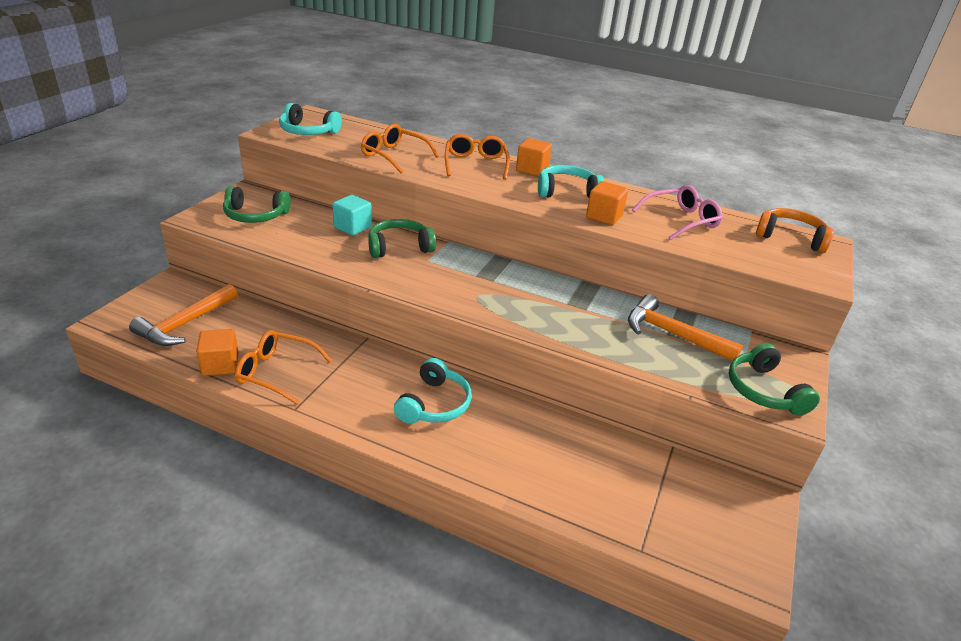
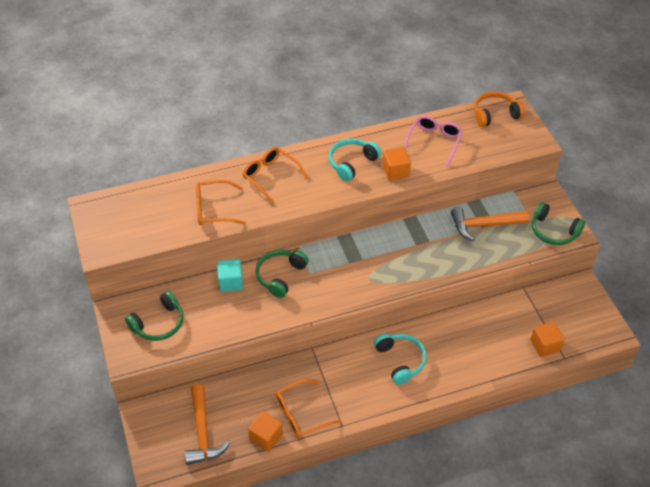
camera: 40 degrees left, 15 degrees up
(308, 131) = (122, 229): turquoise headphones -> none
(532, 169) = (308, 155): orange cube -> orange cube (545, 345)

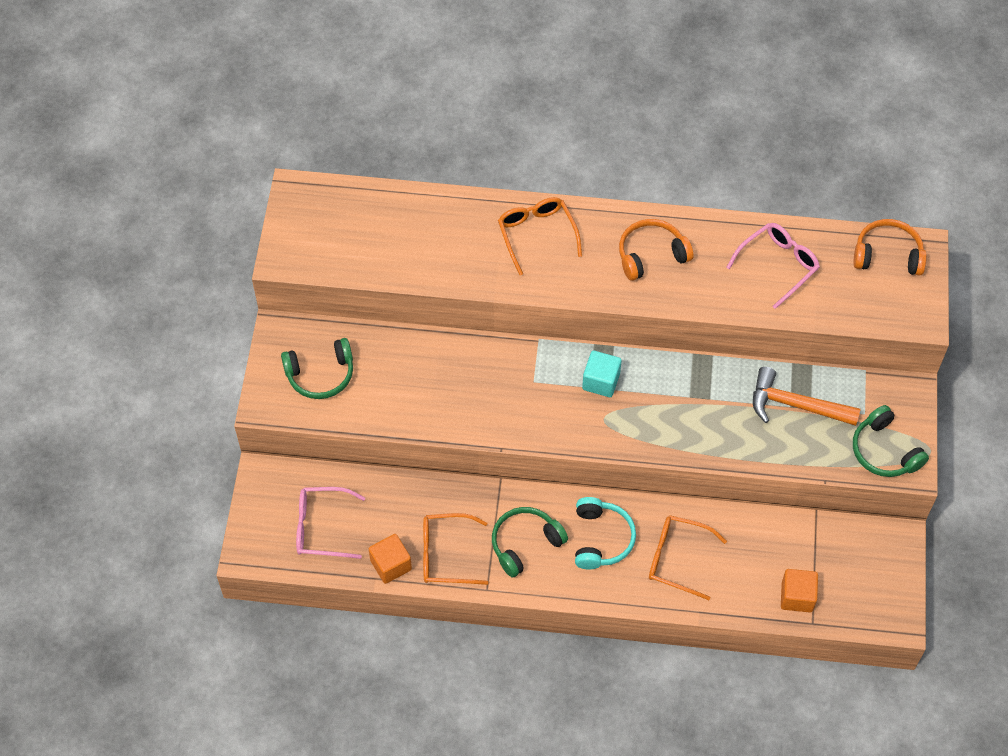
camera: 25 degrees right, 10 degrees up
(203, 432) = (321, 527): orange hammer -> pink glasses
(214, 209) = (443, 254): orange glasses -> orange glasses (677, 559)
(231, 282) = (431, 355): turquoise cube -> turquoise cube (601, 381)
(280, 276) = (495, 371): green headphones -> green headphones (525, 544)
(352, 163) = (651, 255): turquoise headphones -> orange headphones
(395, 171) = (702, 289): orange cube -> none

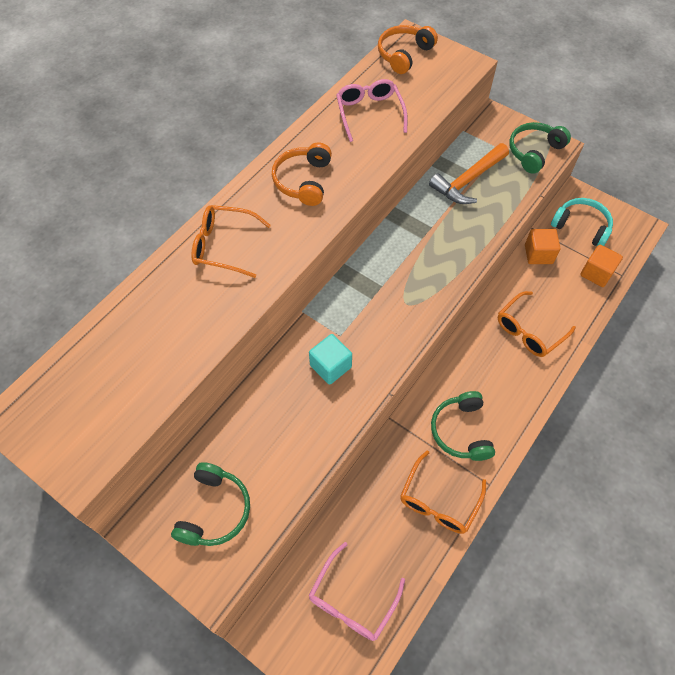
camera: 60 degrees left, 0 degrees up
(391, 565) = (425, 555): orange cube -> orange cube (538, 254)
(601, 381) = (371, 288): turquoise cube -> turquoise cube (330, 366)
(601, 539) = (485, 373): turquoise headphones -> turquoise headphones (581, 227)
(884, 451) = (534, 152): green headphones -> green headphones turned 135 degrees clockwise

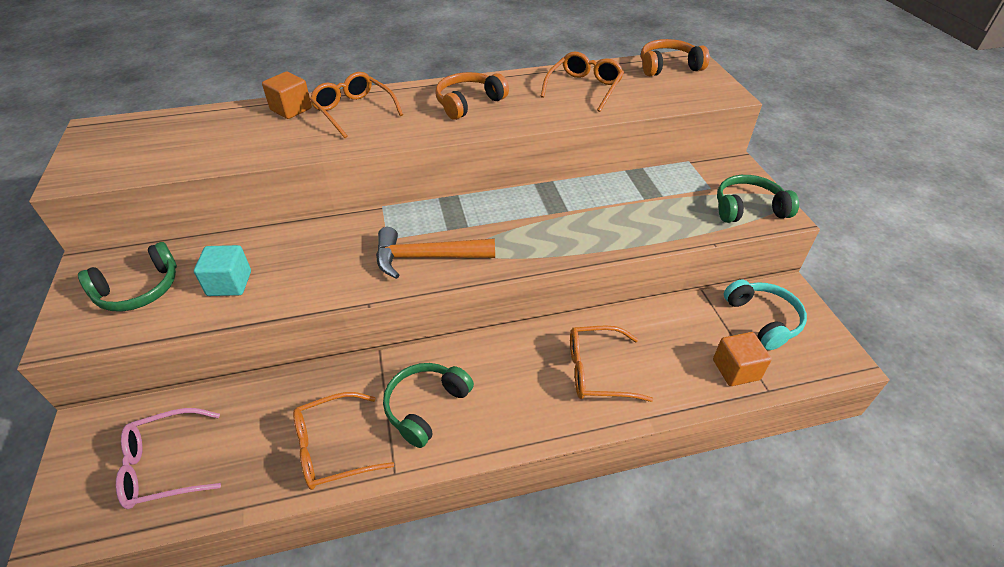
camera: 40 degrees right, 15 degrees down
(330, 366) = (350, 254): turquoise cube -> turquoise cube (229, 283)
(369, 113) = (584, 88): pink glasses -> orange glasses
(468, 180) = (648, 196): orange hammer -> orange hammer (426, 257)
(538, 254) = (683, 315): orange cube -> orange cube (291, 109)

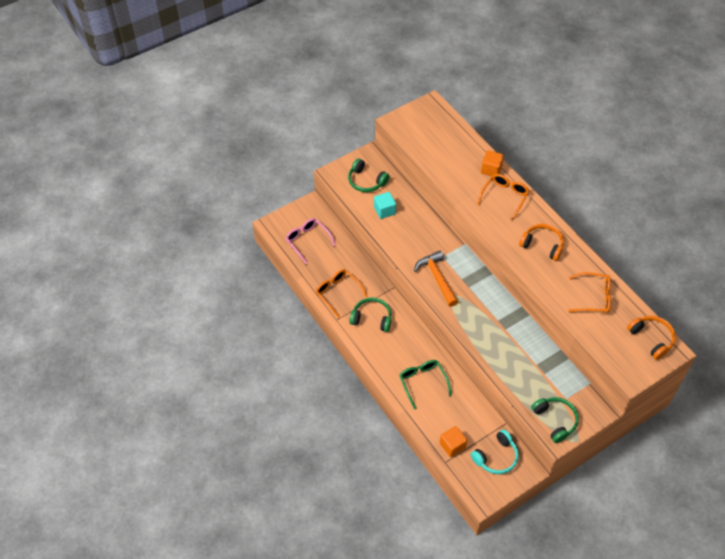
camera: 70 degrees right, 10 degrees up
(597, 371) = (422, 382): orange glasses -> green glasses

